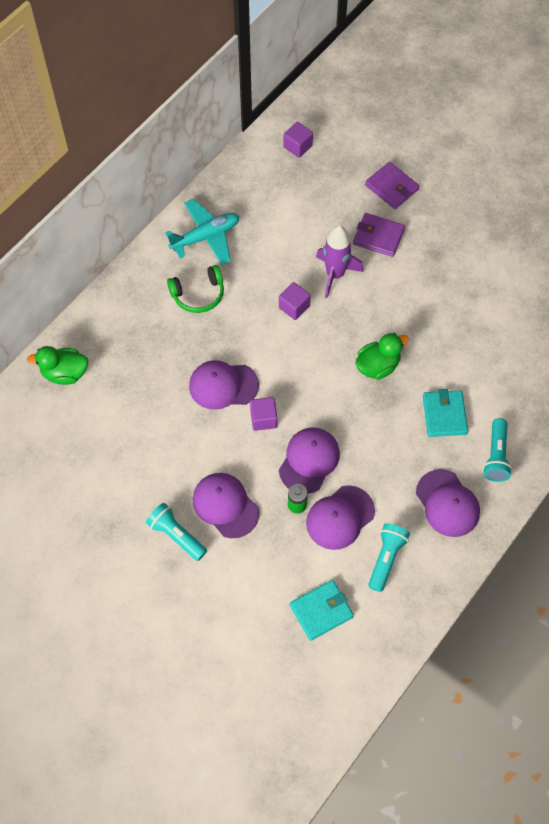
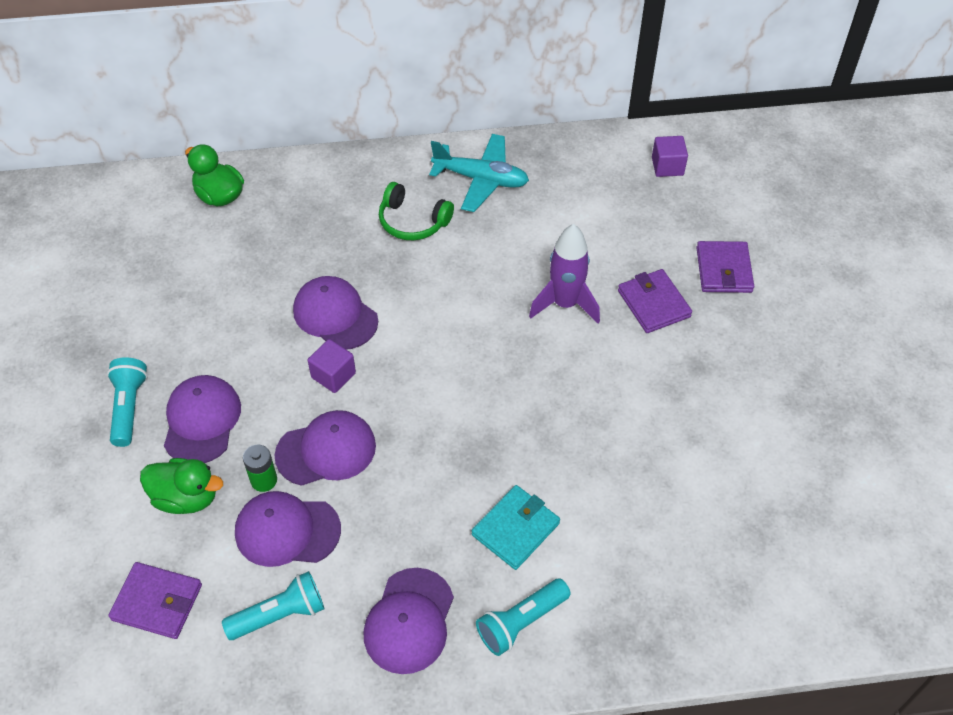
camera: 45 degrees right, 10 degrees down
(294, 307) = (488, 301): purple cube -> none
(321, 611) = (157, 602): turquoise wallet -> purple wallet
(378, 366) = (504, 422): green duck -> green duck (186, 497)

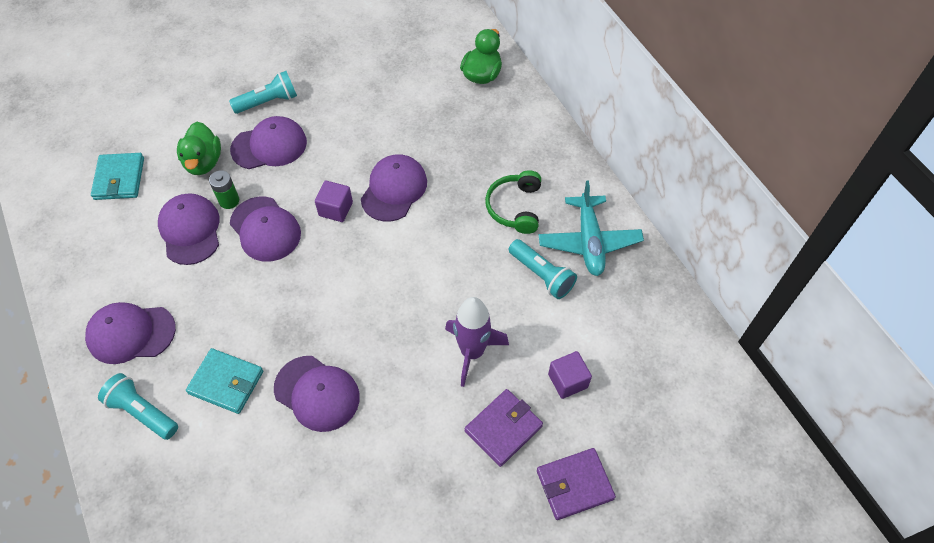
camera: 70 degrees right, 5 degrees up
(157, 602) = (119, 178): purple wallet -> turquoise wallet
(280, 615) = (122, 251): turquoise flashlight -> turquoise flashlight (541, 275)
(561, 445) = (317, 393): none -> purple cap
(667, 166) = (690, 395): purple cube -> purple cube (567, 381)

